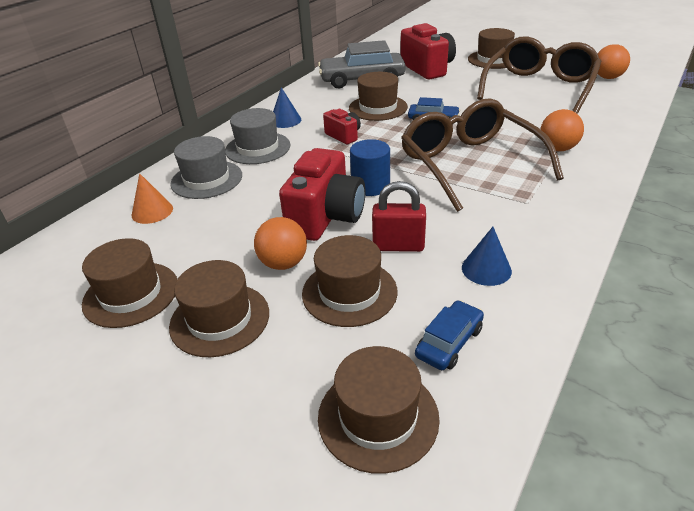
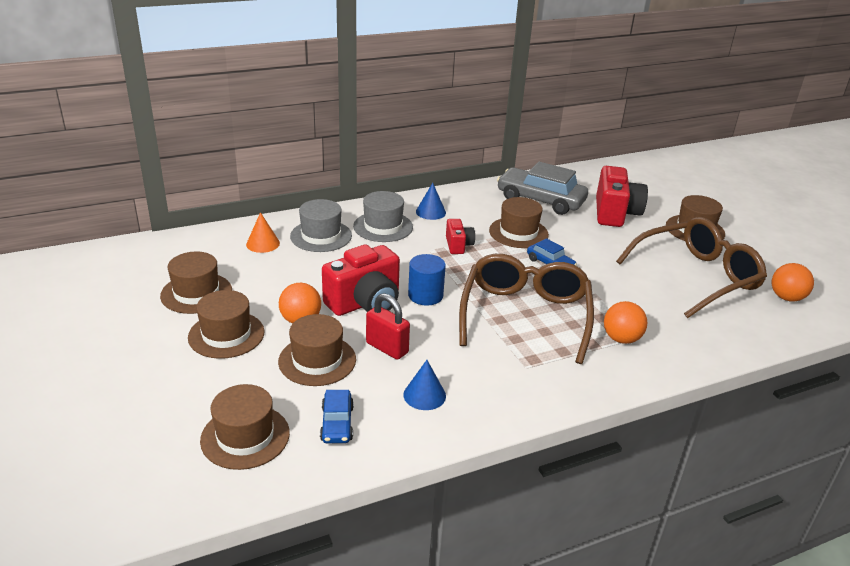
camera: 30 degrees right, 5 degrees down
(449, 342) = (337, 423): blue car -> blue car turned 105 degrees clockwise

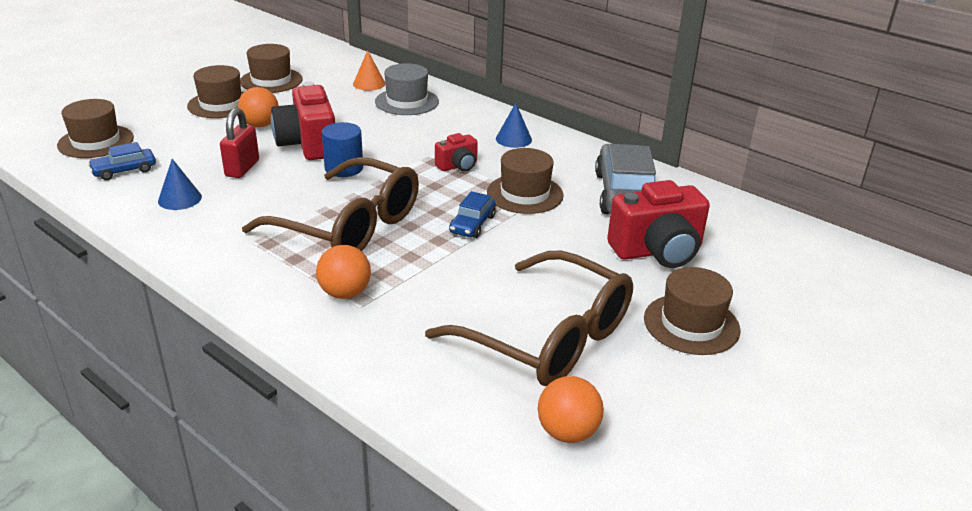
camera: 65 degrees right, 0 degrees up
(317, 360) = (206, 144): brown hat -> none
(365, 303) = (308, 144): red camera -> red camera turned 45 degrees clockwise
(383, 227) = (455, 123): grey hat -> none
(525, 315) = (349, 226): brown glasses -> brown glasses turned 45 degrees clockwise

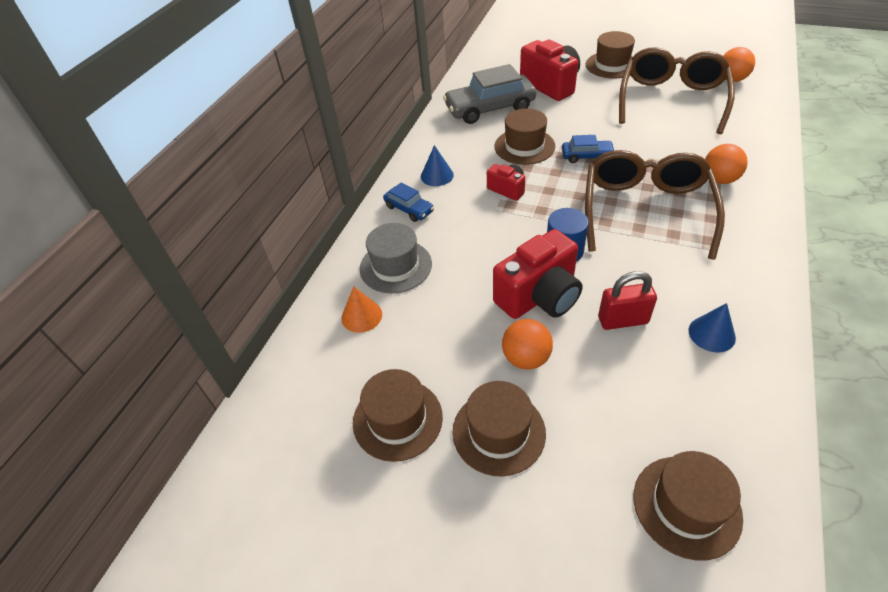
camera: 105 degrees left, 15 degrees up
(124, 170) = (712, 419): blue car -> blue car (409, 209)

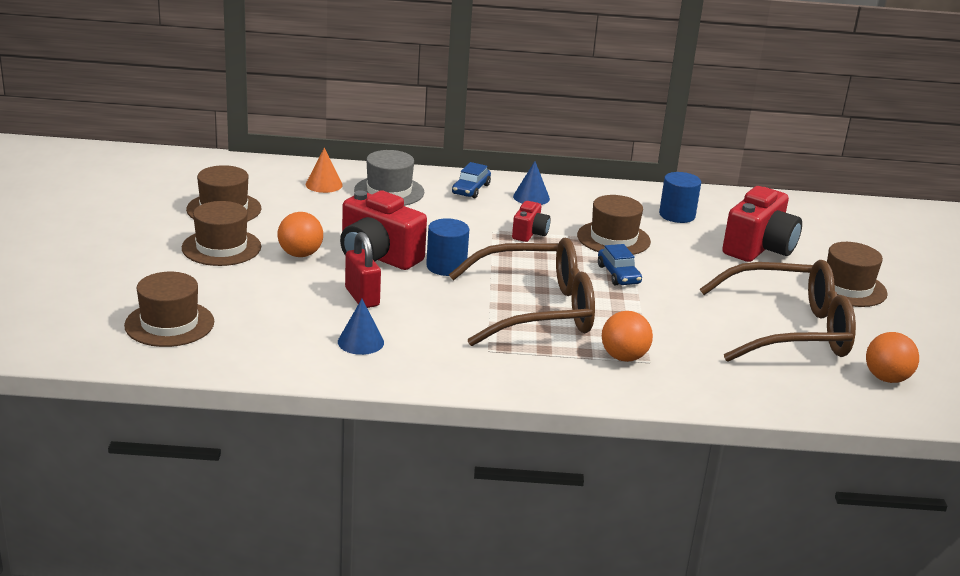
camera: 65 degrees right, 20 degrees down
(490, 108) = (677, 215): grey car -> blue cylinder

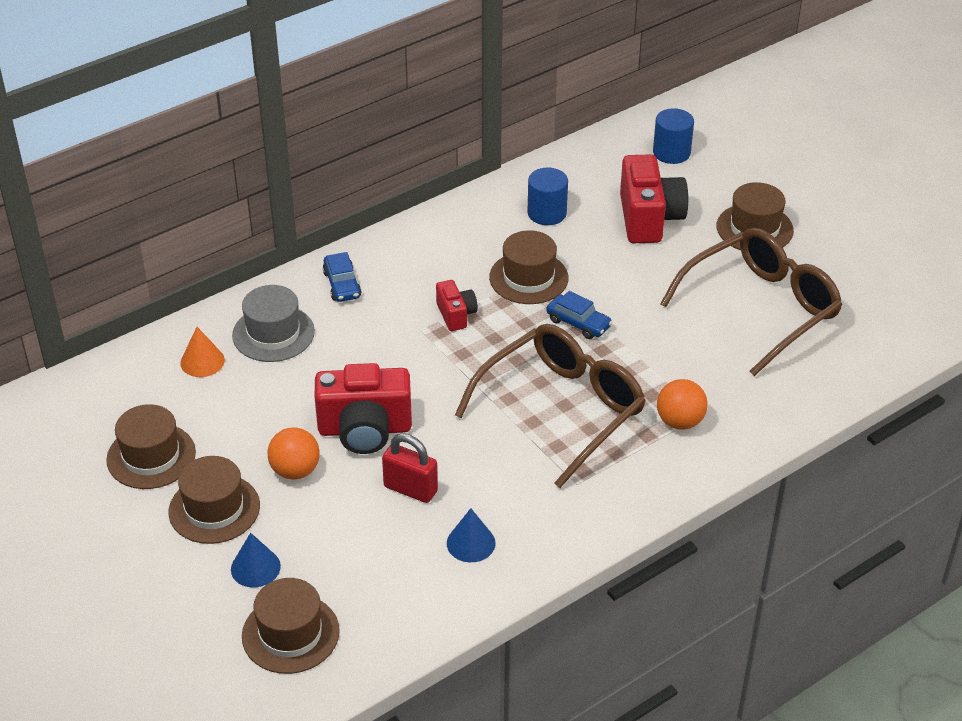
camera: 35 degrees left, 15 degrees up
(446, 266) = (435, 403): blue cylinder -> blue cylinder (671, 153)
(531, 197) = (405, 263): blue cone -> blue cone (255, 567)
(886, 378) = (870, 321): orange ball -> none

